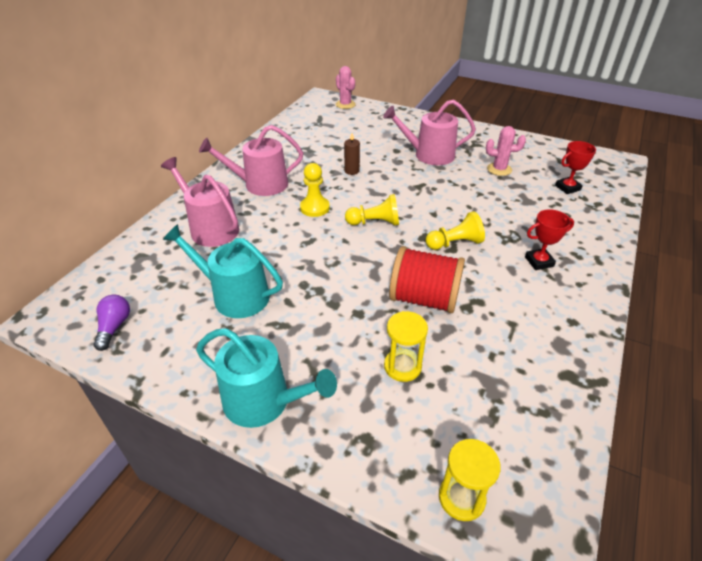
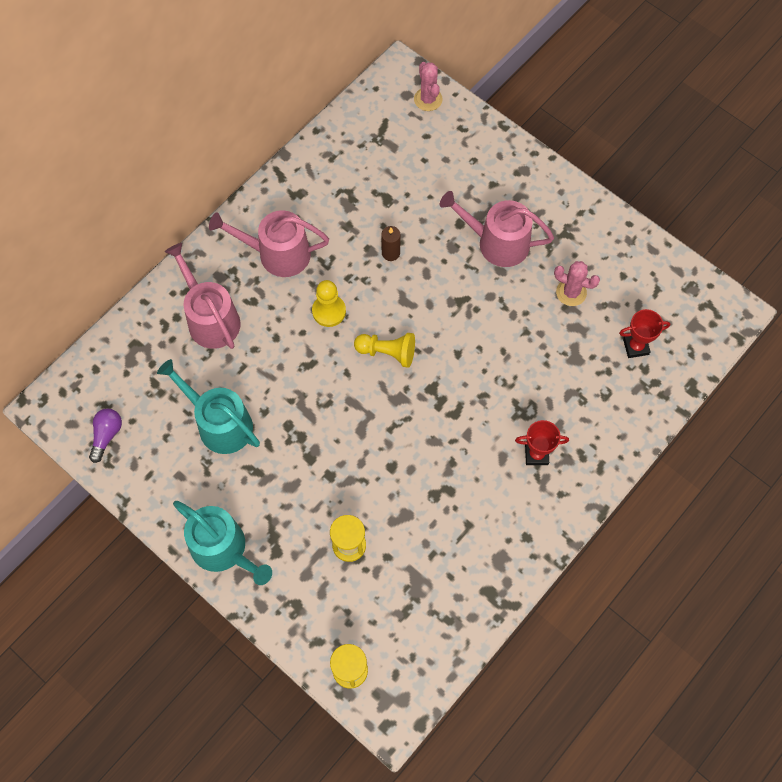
camera: 15 degrees right, 25 degrees up
(424, 299) = (398, 473): red spool -> none
(455, 243) = (461, 406): yellow pawn -> none

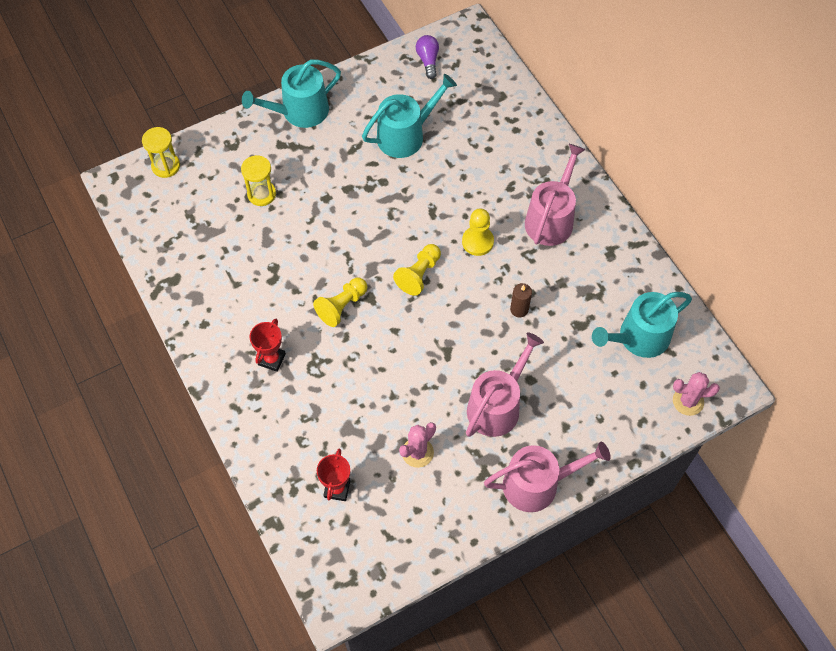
camera: 110 degrees right, 5 degrees down
(107, 435) = (428, 60): purple light bulb -> purple light bulb turned 135 degrees counterclockwise
(210, 318) = (505, 153): pink watering can -> pink watering can (537, 484)
(381, 149) = (639, 338): none -> turquoise watering can
(451, 411) = (342, 306): none -> yellow pawn

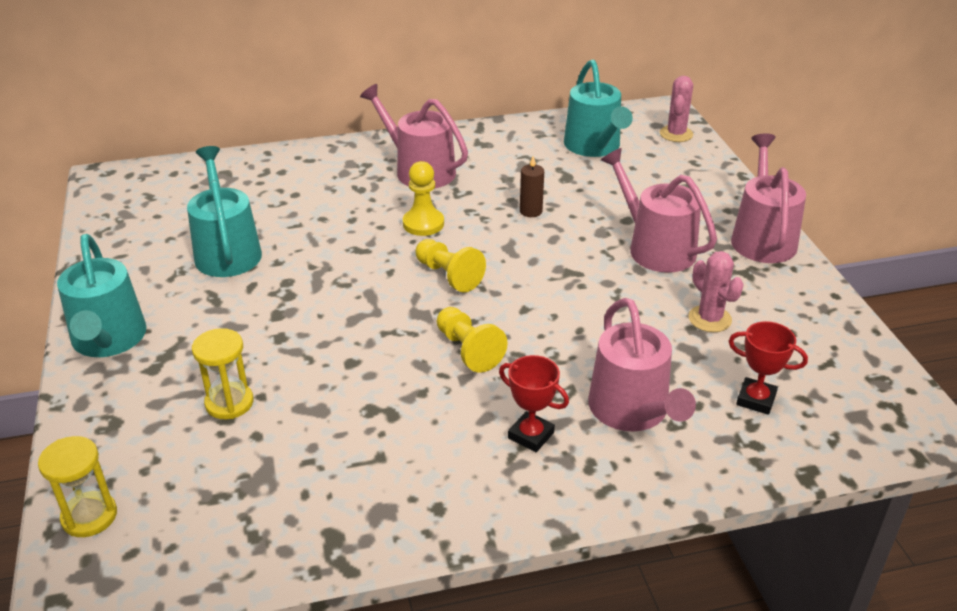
camera: 75 degrees left, 25 degrees down
(307, 413) = (632, 411): none -> pink watering can
(428, 60) = (124, 215): purple light bulb -> none

